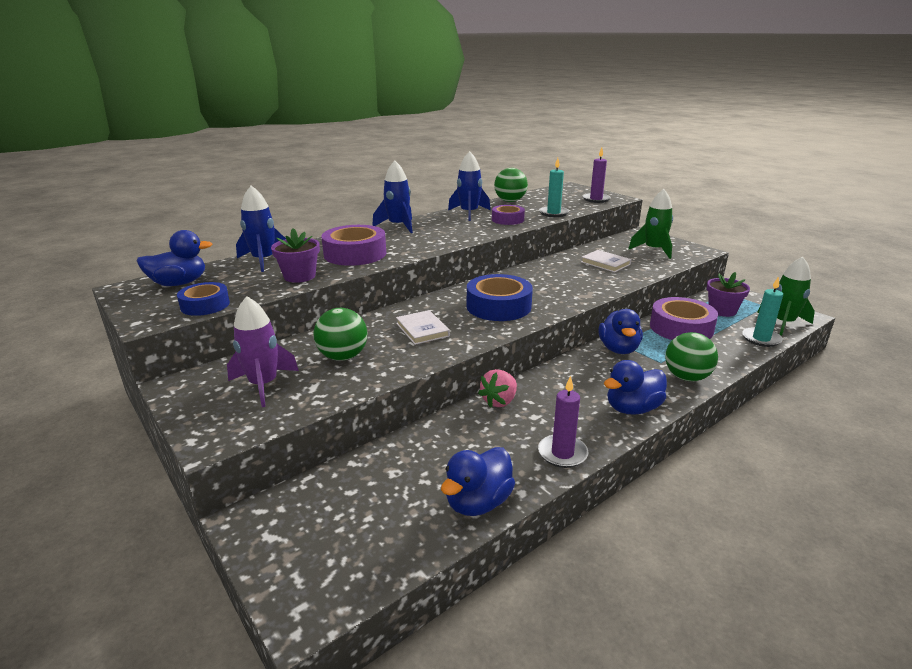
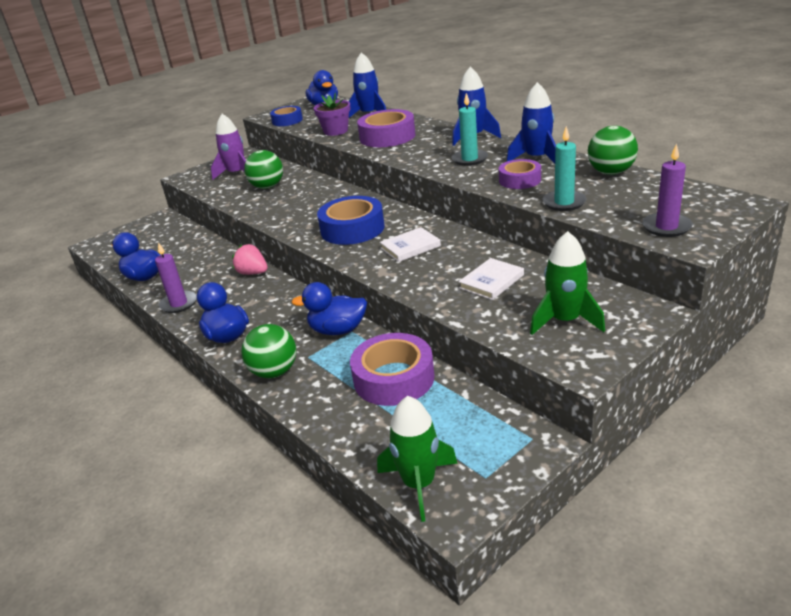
camera: 90 degrees right, 5 degrees up
(422, 330) = (306, 205): white book -> white book (410, 247)
(722, 311) = (456, 423): purple flower pot -> none
(761, 339) = (364, 448): turquoise candle -> turquoise candle (469, 159)

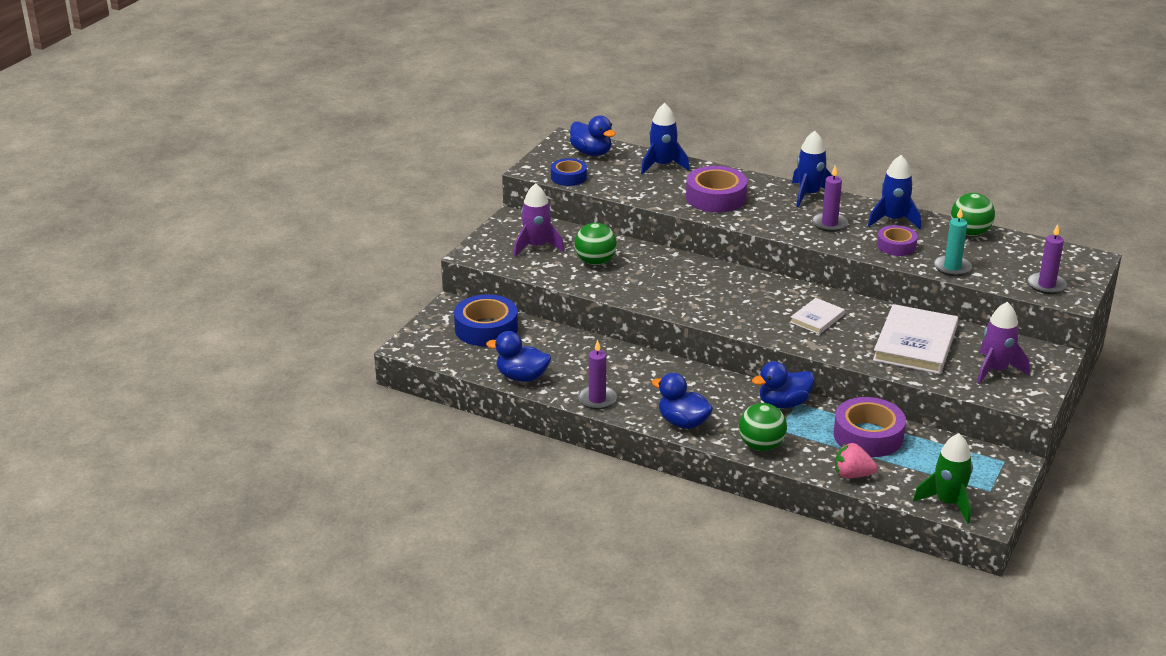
camera: 25 degrees left, 0 degrees up
(253, 273) = (641, 359): pink strawberry -> pink strawberry (852, 475)
(336, 131) = (647, 191): purple flower pot -> none
(352, 229) = (742, 304): blue tape -> blue tape (486, 329)
(469, 159) = (829, 224): turquoise candle -> purple candle
(491, 281) = (915, 344): white book -> white book, size x1.89
(565, 321) = (995, 370): green rocket -> purple rocket

